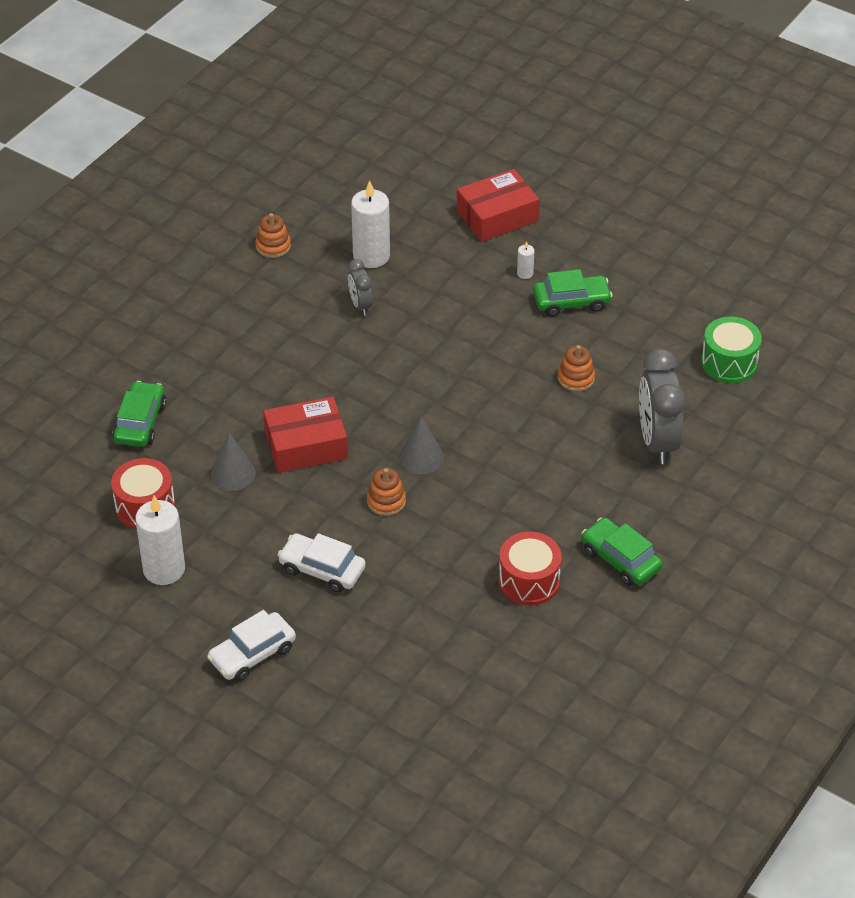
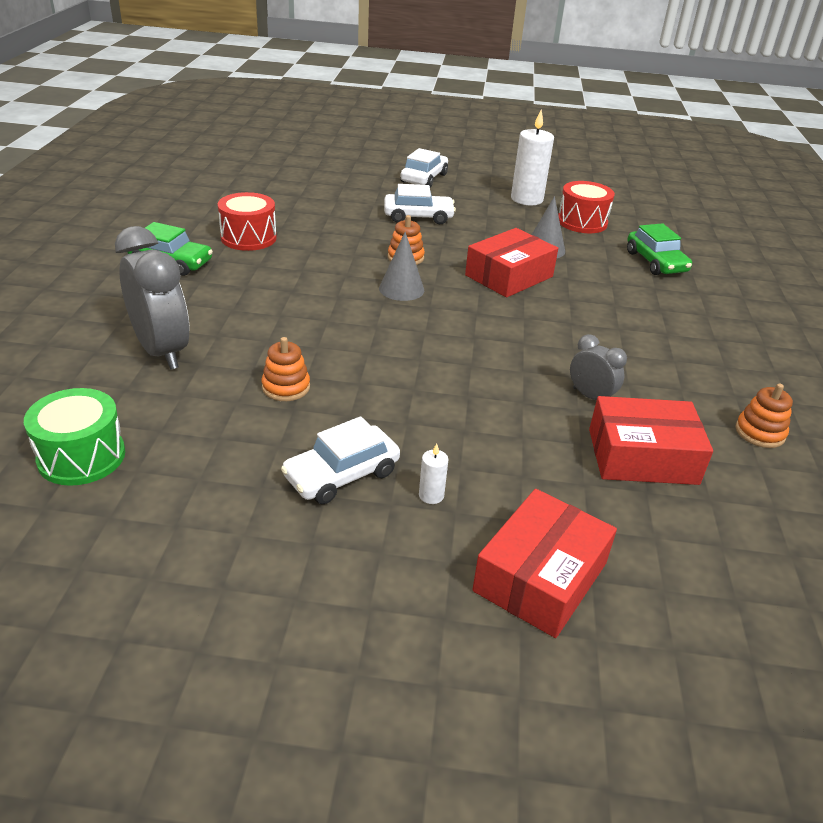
camera: 150 degrees right, 10 degrees down
(371, 256) = (642, 456): white candle -> red box
(571, 302) = (341, 475): green car -> white car

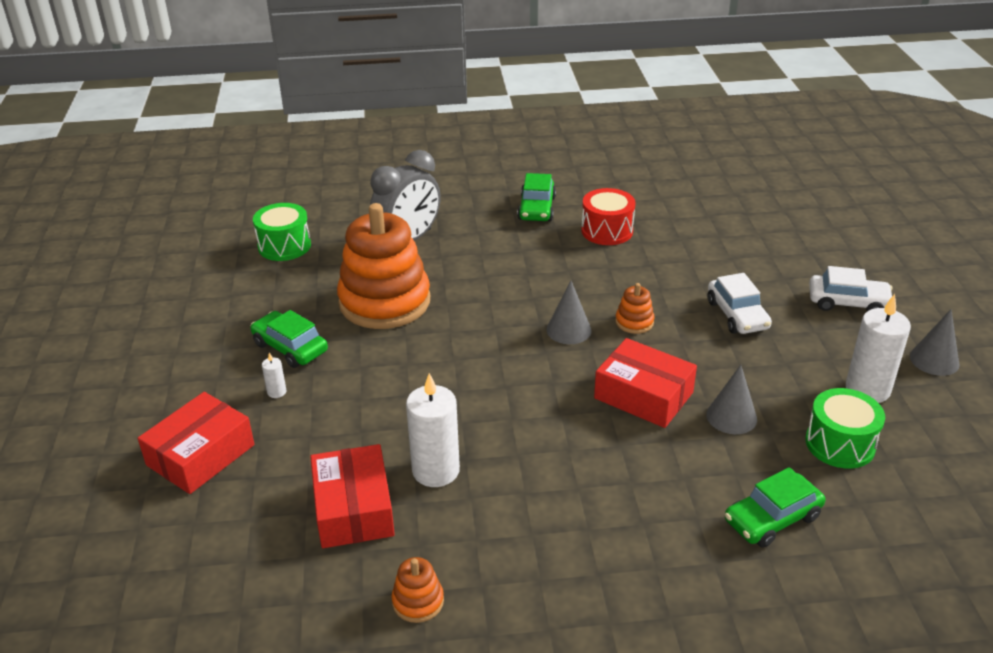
camera: 80 degrees right, 0 degrees up
(286, 387) = (385, 302): orange stacking toy -> orange stacking toy, size x2.46
(341, 475) = (290, 347): white car -> green car
(502, 173) = (934, 360): none -> grey cone
(540, 577) = (201, 455): red box -> red box turned 75 degrees counterclockwise
(582, 222) = (840, 444): red drum -> green drum
(590, 396) = (436, 470): grey clock -> white candle

